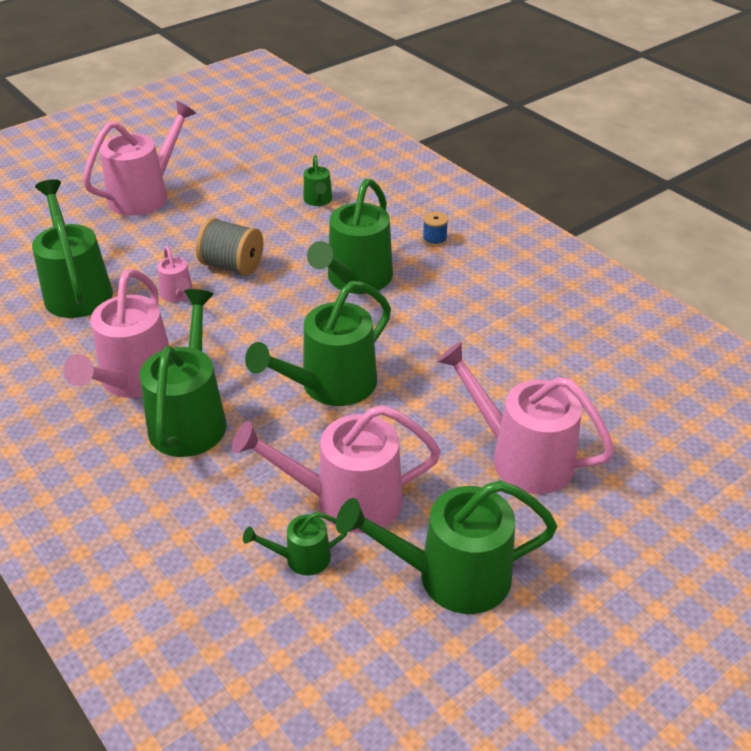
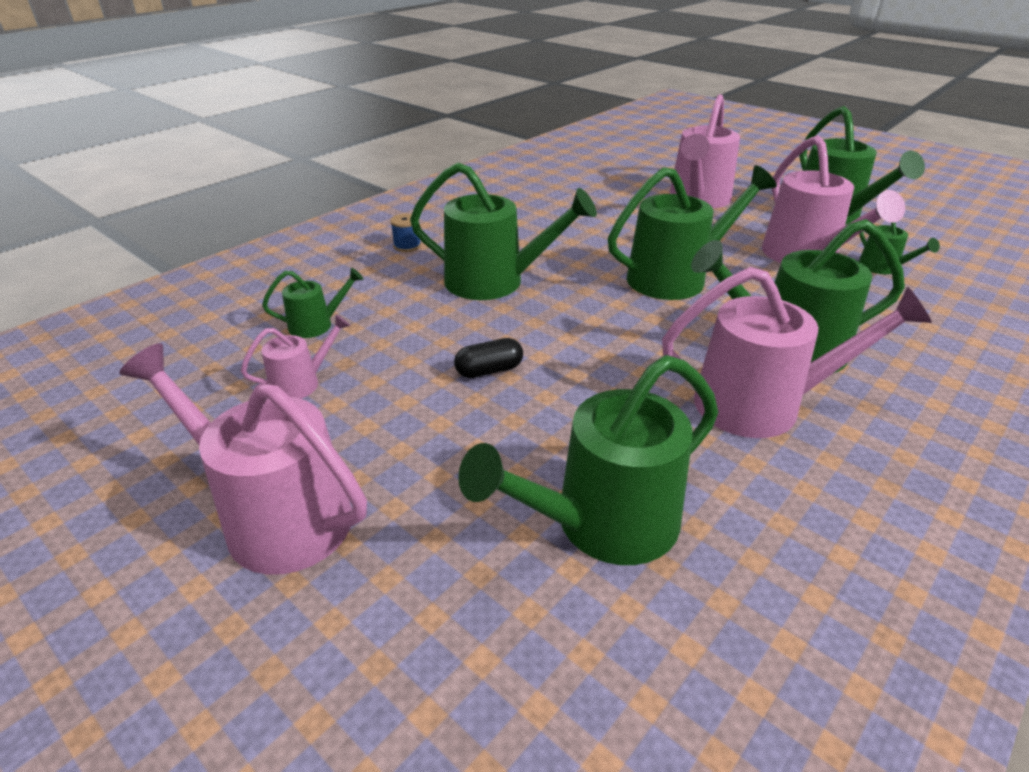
camera: 100 degrees left, 5 degrees down
(178, 295) = (572, 405): pink watering can -> pink watering can (301, 383)
(232, 266) = (489, 370): grey spool -> black capsule
(330, 386) = (676, 277): green watering can -> green watering can turned 60 degrees counterclockwise

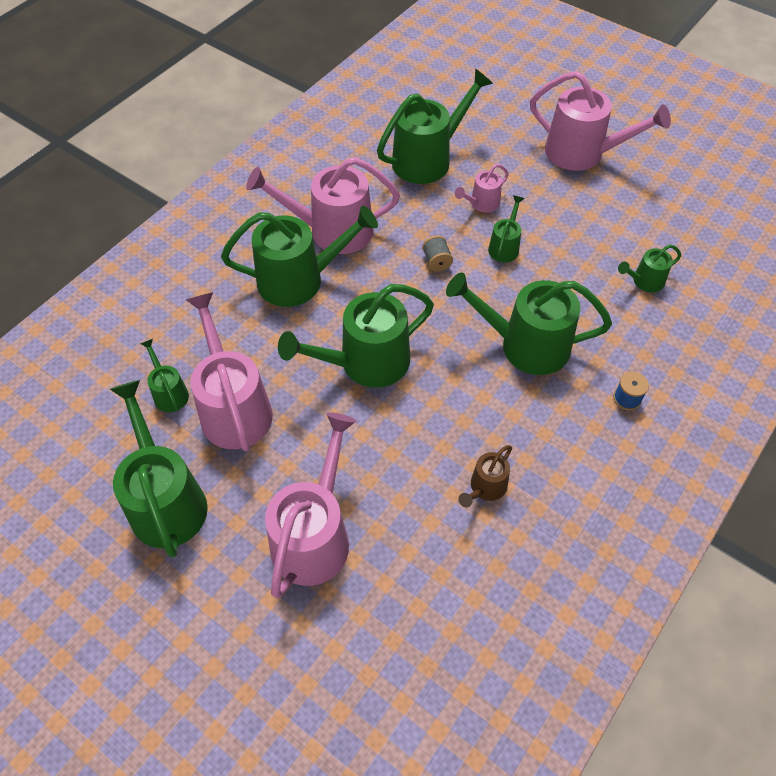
camera: 175 degrees right, 20 degrees up
(301, 383) = (621, 229): pink watering can -> pink watering can (481, 204)
(489, 370) = (504, 247): black capsule -> green watering can
(558, 212) = (485, 488): none -> brown watering can
(592, 359) = (437, 261): none -> grey spool

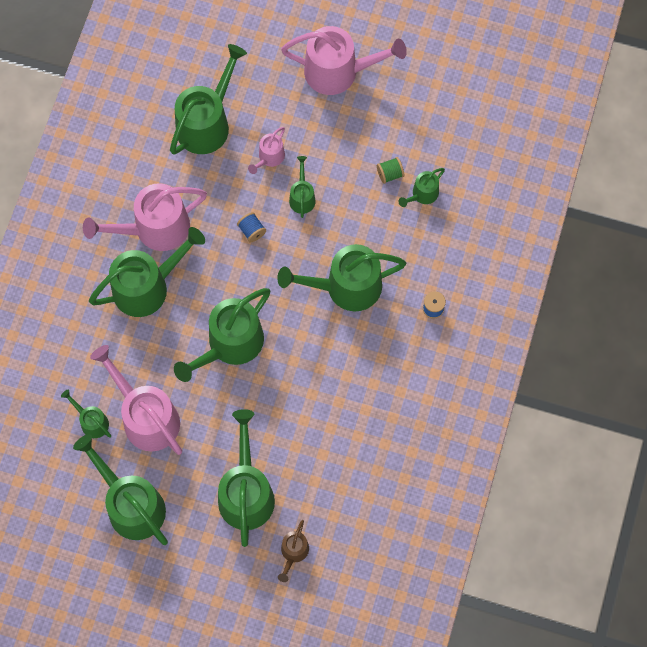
camera: 20 degrees left, 15 degrees up
(314, 535) = (246, 492): pink watering can -> green watering can
(437, 261) = (252, 231): grey spool -> blue spool
(485, 488) = (352, 416): brown watering can -> brown watering can (293, 552)
(611, 253) = (390, 174): none -> green spool

